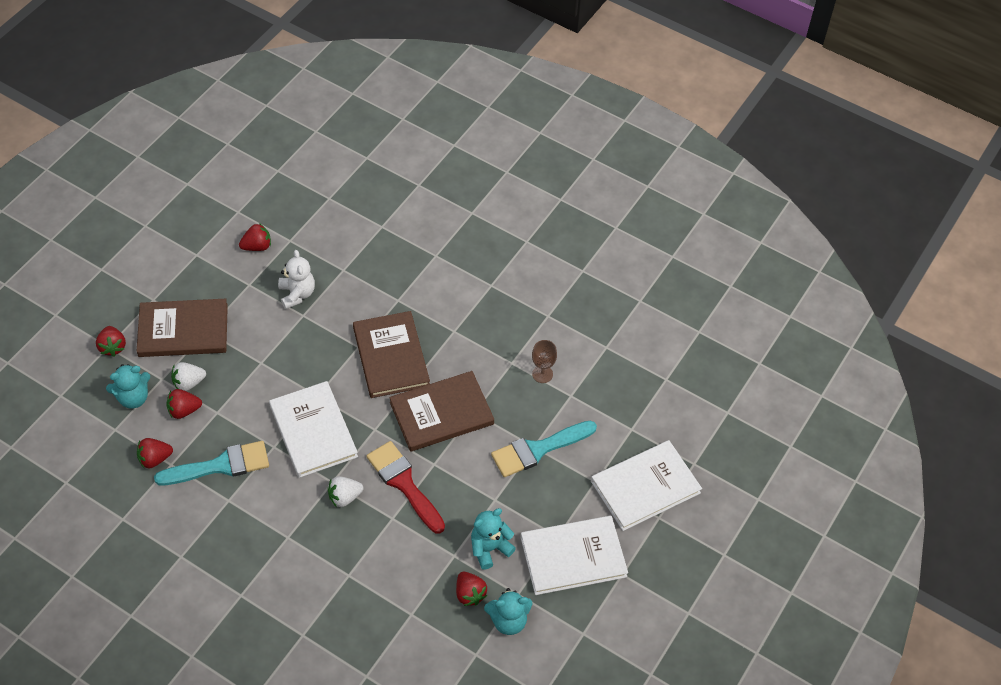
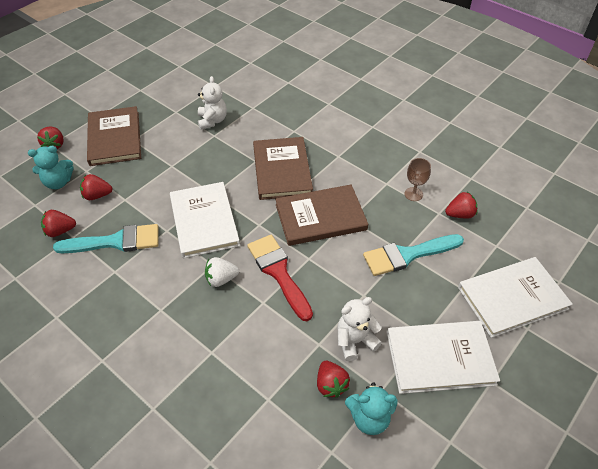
camera: 10 degrees right, 5 degrees down
(183, 330) = (114, 138): brown book -> brown book turned 75 degrees clockwise
(188, 383) = (107, 175): white strawberry -> none
(257, 246) = (188, 88): red strawberry -> red strawberry (460, 214)
(489, 548) = (355, 341): turquoise teddy bear -> white teddy bear

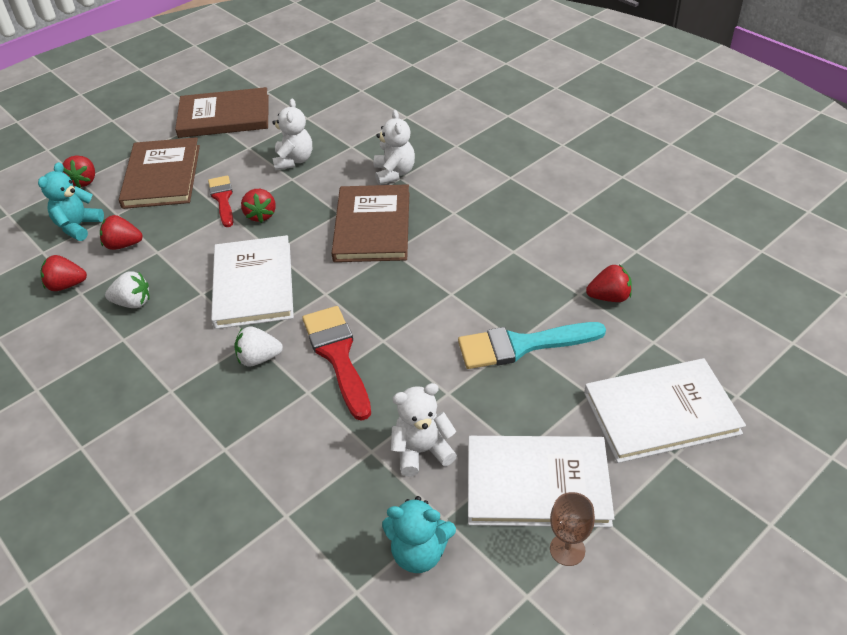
camera: 10 degrees right, 5 degrees down
(58, 182) = (78, 226): turquoise teddy bear -> turquoise teddy bear turned 120 degrees clockwise
(115, 241) = (133, 303): turquoise brush -> white strawberry
(165, 154) = (222, 199): none -> red brush
(289, 127) = (394, 173): none -> white teddy bear
(320, 217) = (411, 289): brown book -> brown book (224, 116)
(331, 385) = (375, 505): red strawberry -> red strawberry (261, 215)
(413, 194) = (548, 267): brown goblet -> brown goblet (567, 549)

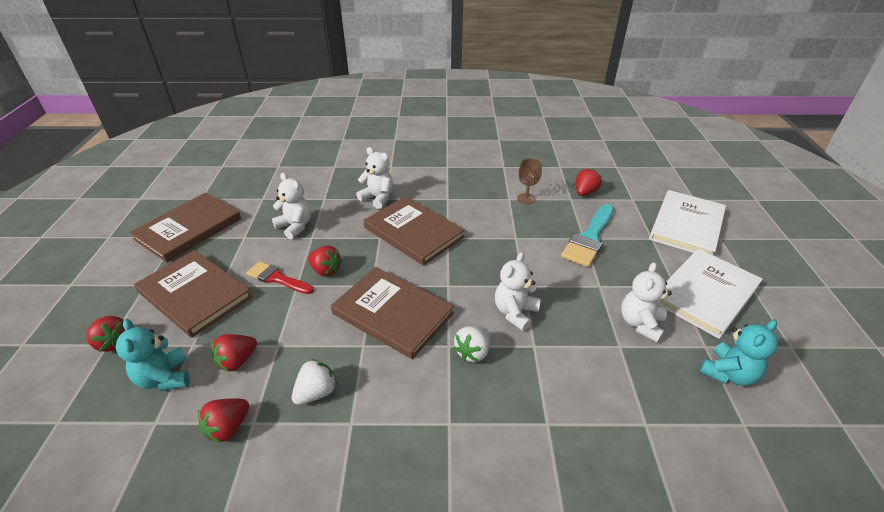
camera: 50 degrees left, 5 degrees down
(253, 285) = (392, 313): white book -> brown book
(337, 355) = (515, 312): red brush -> white teddy bear
(567, 549) = (764, 311): brown goblet -> brown goblet (526, 199)

